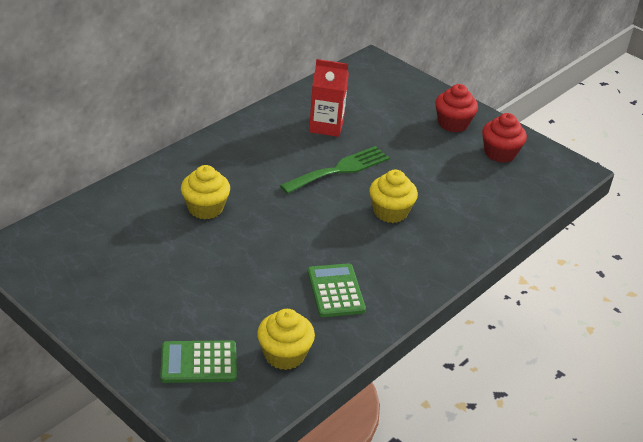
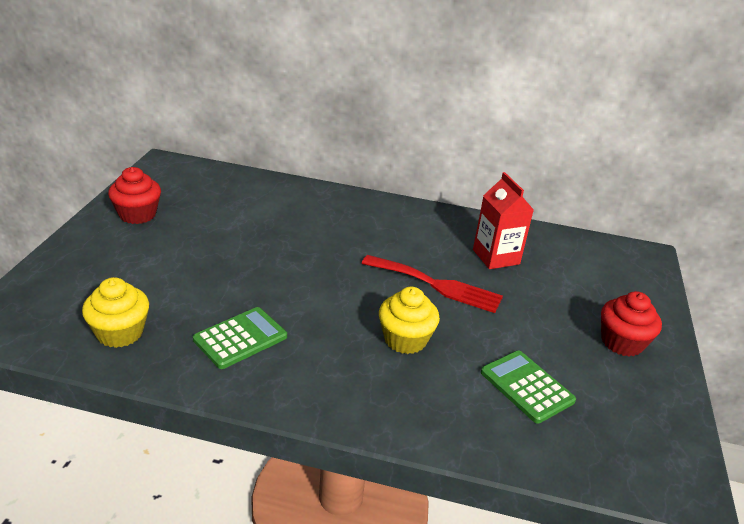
camera: 60 degrees right, 5 degrees down
(199, 362) = (82, 286): green calculator -> green calculator (526, 387)
(205, 208) = (296, 228): yellow cupcake -> none
(340, 170) = (437, 285): green fork -> red fork
(500, 153) = (619, 399): red cupcake -> red cupcake (137, 214)

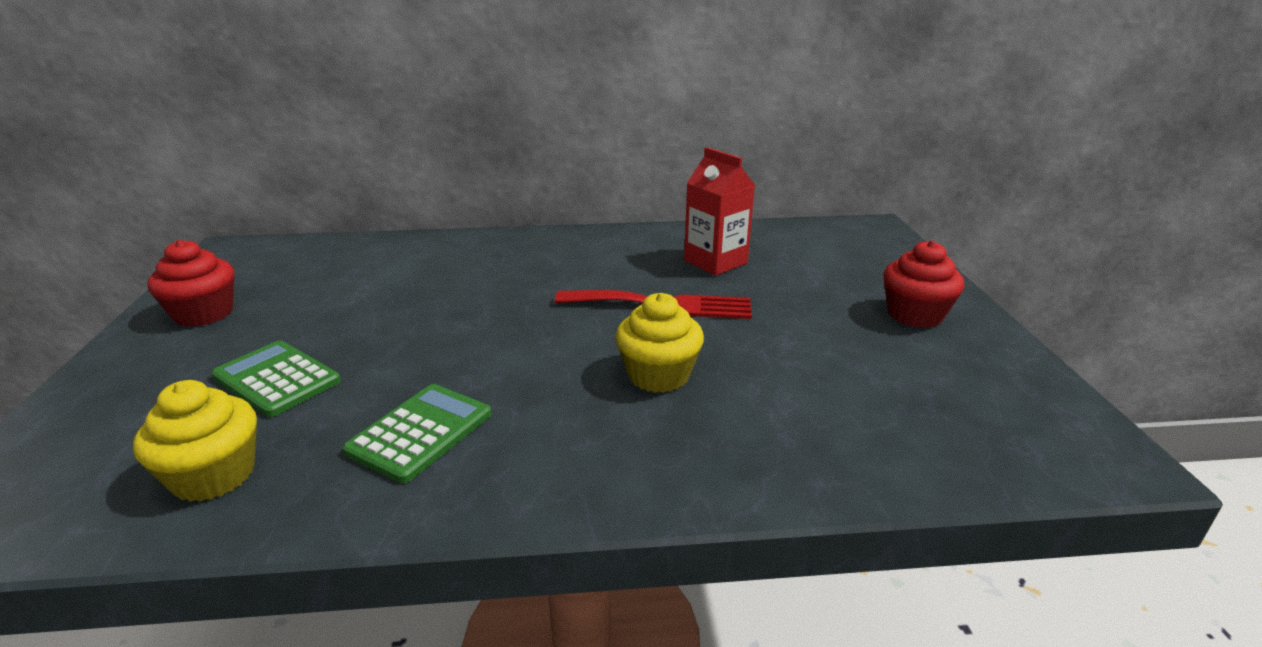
camera: 15 degrees left, 5 degrees down
(526, 387) = (844, 390): green calculator -> green calculator (277, 379)

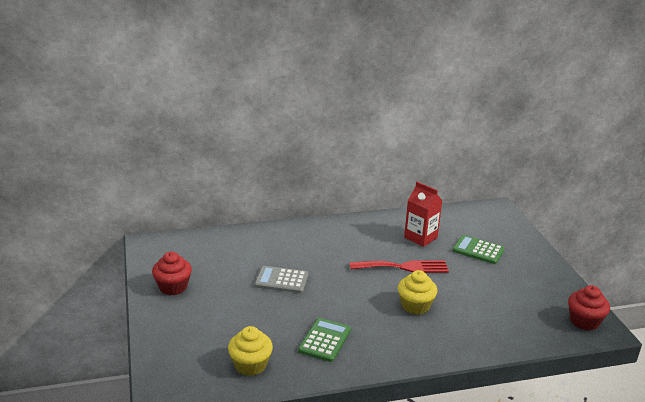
camera: 10 degrees left, 0 degrees up
(277, 379) = (241, 320): green calculator -> green calculator (478, 250)
(413, 314) = (281, 280): none -> grey calculator
(915, 314) = (524, 265): red cupcake -> red cupcake (584, 321)

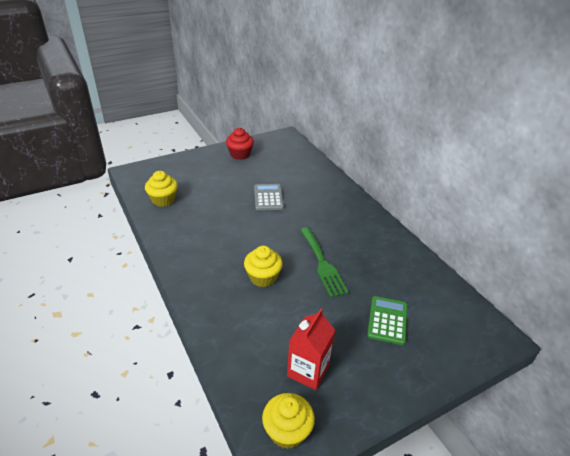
camera: 75 degrees right, 10 degrees up
(324, 340) = (198, 229): green calculator -> none
(403, 267) = (322, 264): red fork -> green fork
(420, 237) = (383, 271): red carton -> red carton (308, 371)
(584, 321) = (287, 431): red cupcake -> yellow cupcake

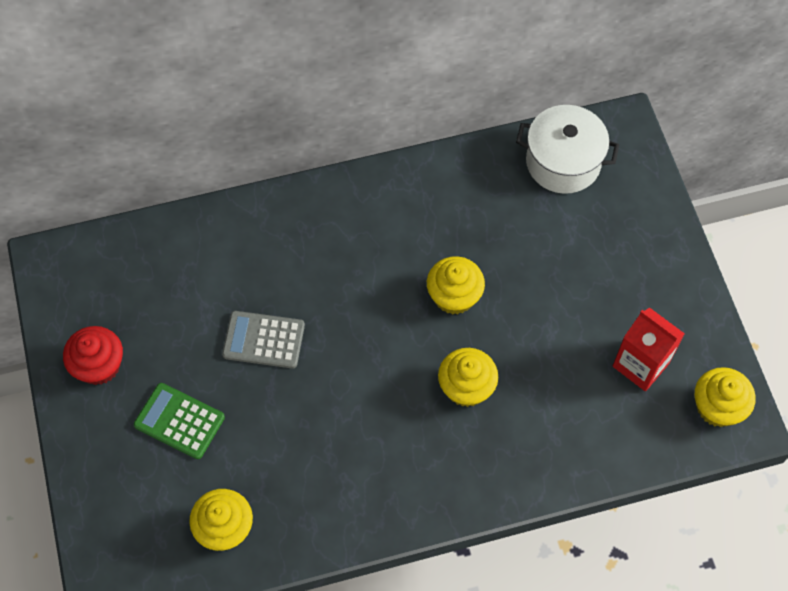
camera: 75 degrees left, 25 degrees up
(322, 264) = (454, 296): green fork -> yellow cupcake
(387, 320) = (577, 245): green calculator -> green calculator (179, 421)
(448, 305) = (563, 162): none -> white pot

